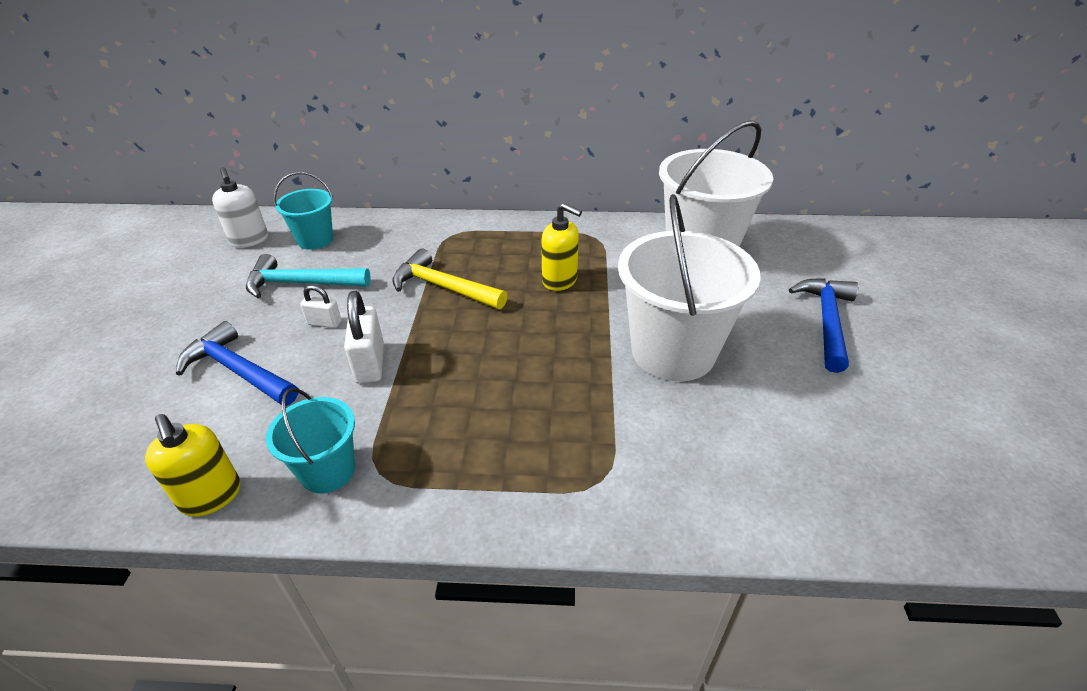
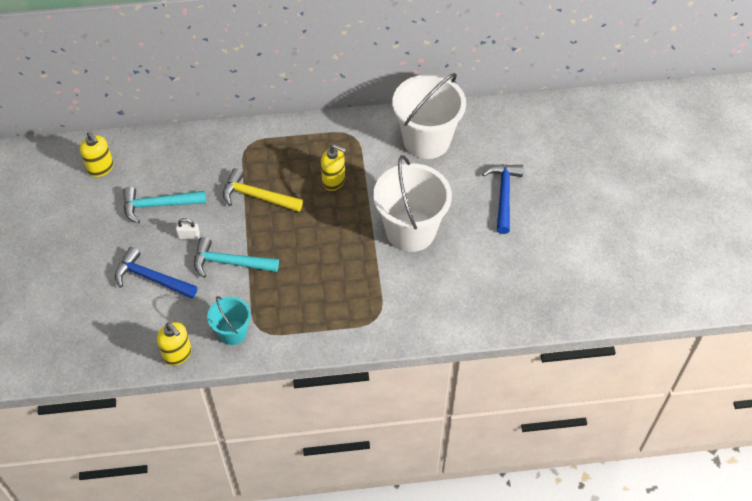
camera: 10 degrees left, 15 degrees up
(249, 240) = (101, 168): white soap dispenser -> yellow soap dispenser
(315, 240) = (149, 162): turquoise bucket -> none
(370, 363) = (230, 263): white padlock -> turquoise hammer

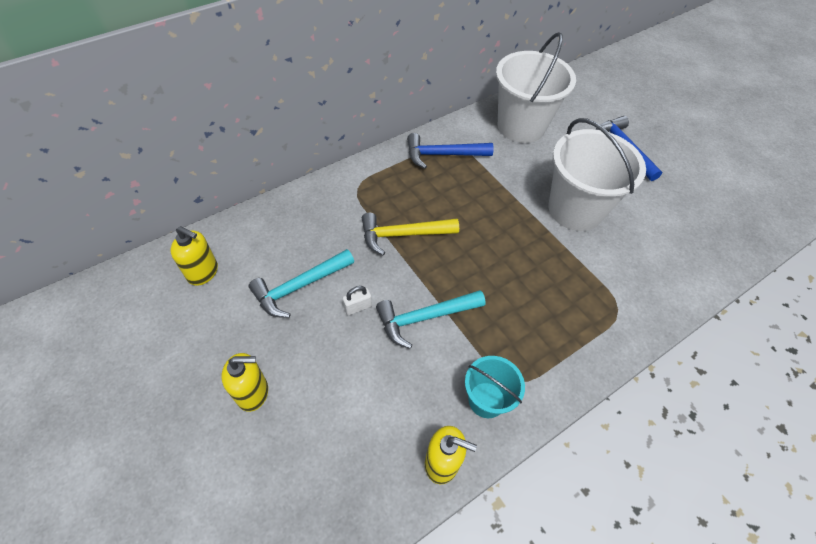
camera: 30 degrees left, 0 degrees up
(151, 278) = (346, 377): blue hammer -> blue hammer (443, 155)
(334, 181) = (468, 191): yellow soap dispenser -> yellow soap dispenser (253, 392)

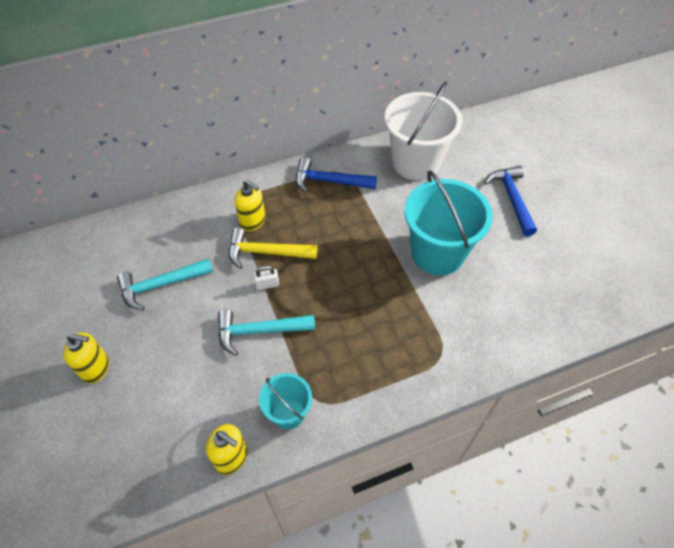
camera: 15 degrees right, 0 degrees up
(203, 272) = (85, 259): yellow soap dispenser -> yellow soap dispenser (253, 221)
(358, 307) = (204, 311): white padlock -> white padlock (267, 285)
(575, 209) = (437, 253): white bucket -> turquoise bucket

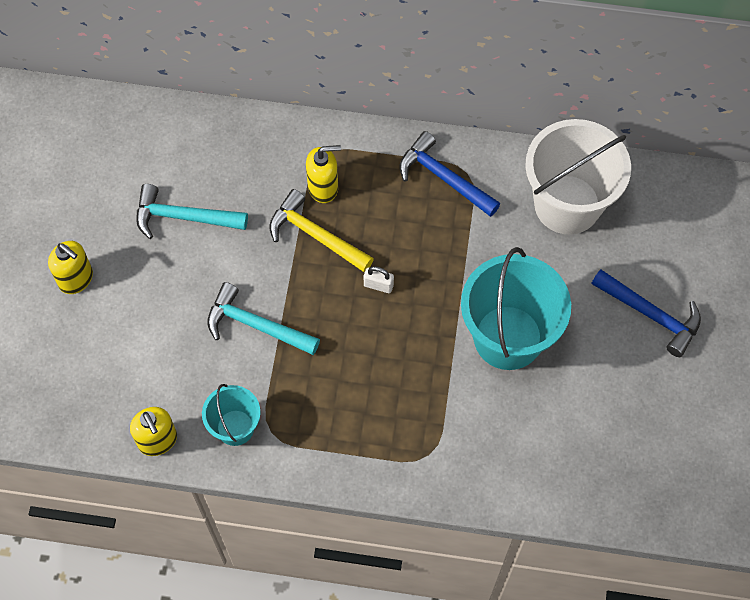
camera: 30 degrees right, 10 degrees up
(253, 221) = (323, 187): yellow soap dispenser -> yellow soap dispenser turned 75 degrees counterclockwise
(267, 285) = (294, 276): white padlock -> white padlock (378, 285)
(512, 198) = (651, 315): blue hammer -> blue hammer turned 105 degrees clockwise

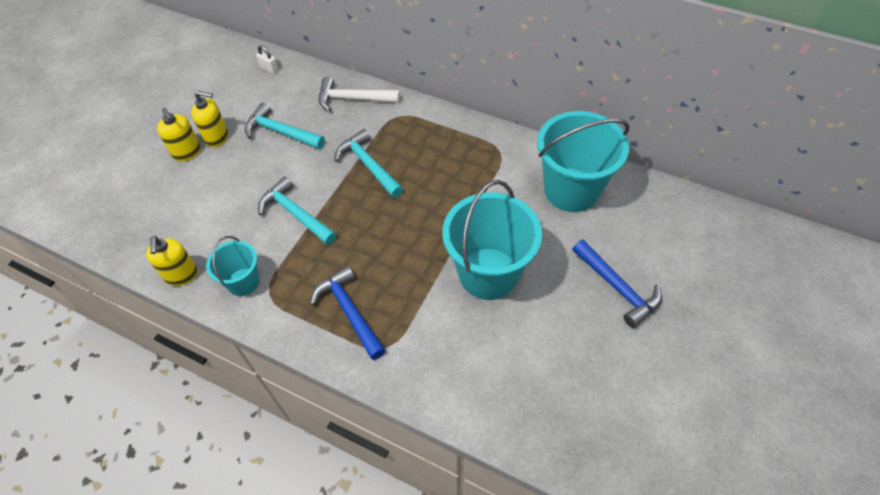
camera: 20 degrees right, 10 degrees down
(255, 143) = (353, 99): none -> white hammer
(315, 235) = (368, 165): yellow hammer -> turquoise hammer
(323, 187) = (388, 136): yellow soap dispenser -> yellow soap dispenser (217, 137)
(378, 285) = (400, 210): white padlock -> white padlock (269, 69)
(444, 178) = (480, 150): blue hammer -> blue hammer (349, 311)
(567, 204) = (571, 190): white bucket -> turquoise bucket

